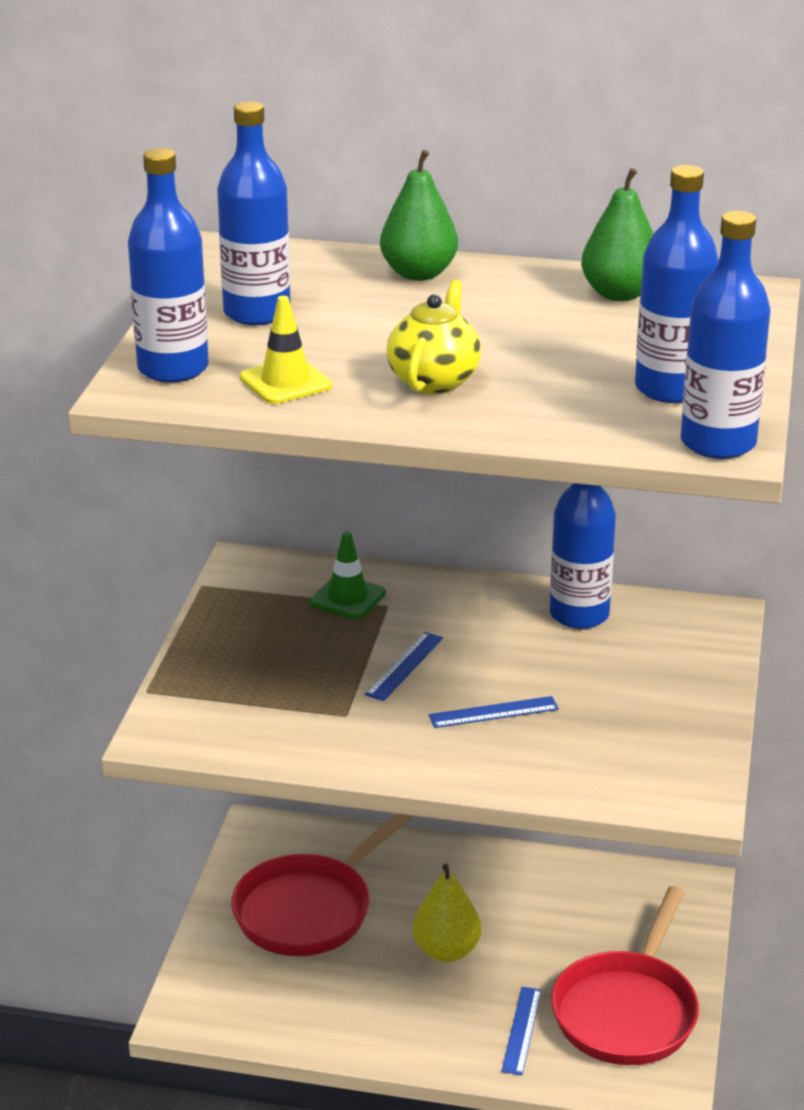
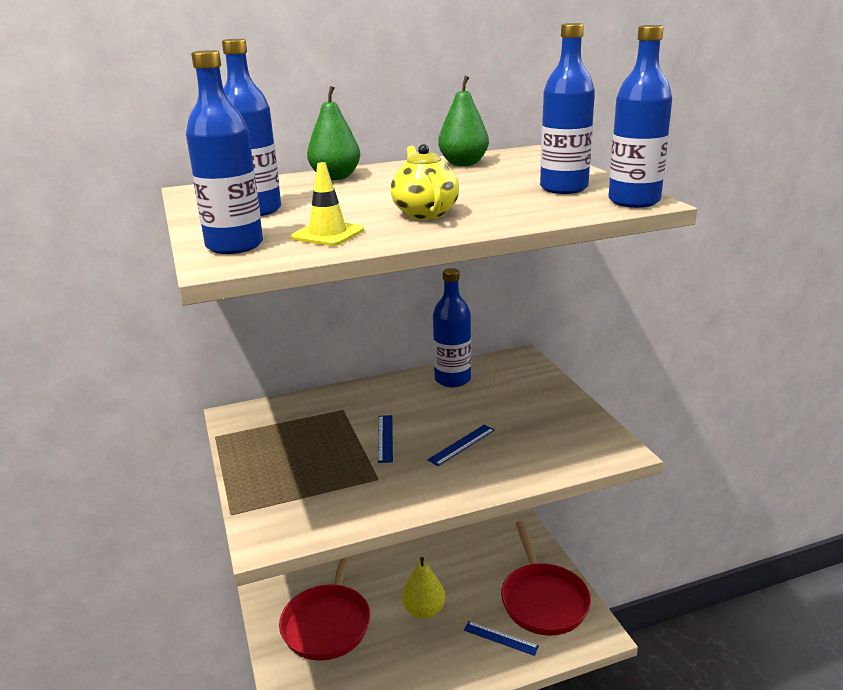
camera: 30 degrees left, 5 degrees down
(347, 598) = (315, 413): green traffic cone -> none
(522, 1030) = (500, 638): blue ruler -> blue ruler turned 45 degrees counterclockwise

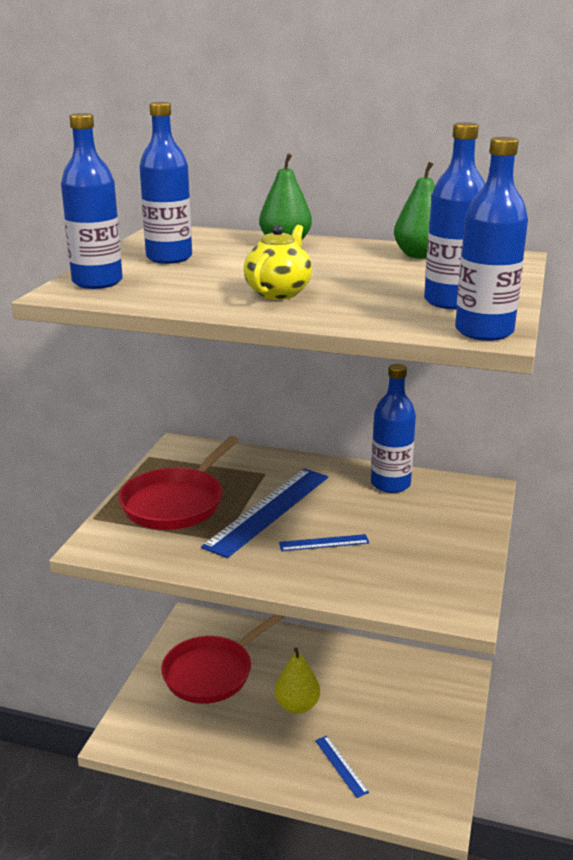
camera: 35 degrees right, 0 degrees up
(328, 234) = (172, 290): yellow traffic cone -> none
(385, 438) = (268, 510): blue ruler -> blue ruler, size x2.12
(543, 600) = (414, 756): red pan -> red pan (176, 503)

